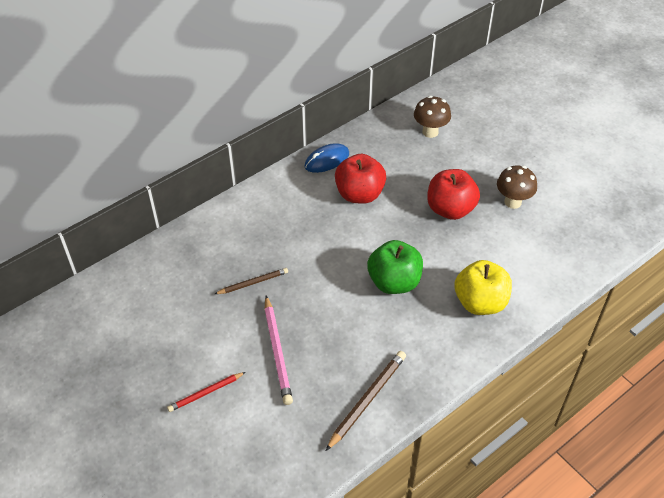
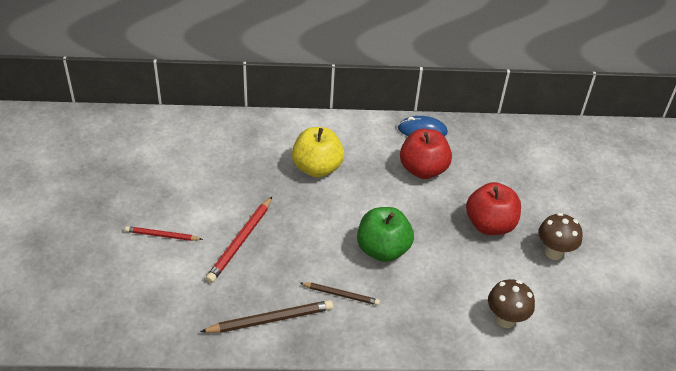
camera: 35 degrees right, 5 degrees down
(253, 283) = (273, 183): brown pencil -> brown pencil (341, 295)
(277, 352) = (240, 241): pink pencil -> red pencil
(430, 132) = (534, 157): brown mushroom -> brown mushroom (505, 319)
(480, 302) = (439, 310): yellow apple -> yellow apple (317, 168)

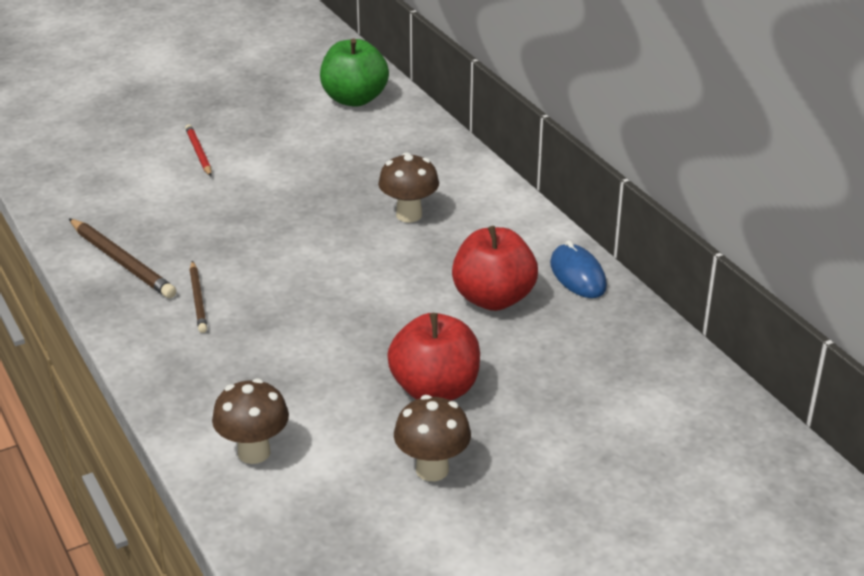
camera: 65 degrees right, 10 degrees down
(240, 241) = (231, 203): red pencil -> none
(317, 168) = (409, 215): yellow apple -> brown mushroom
(382, 250) = (303, 309): green apple -> green apple (354, 99)

